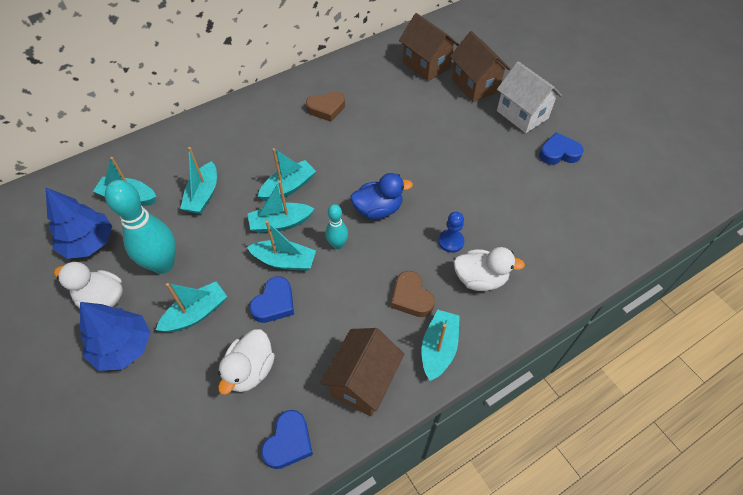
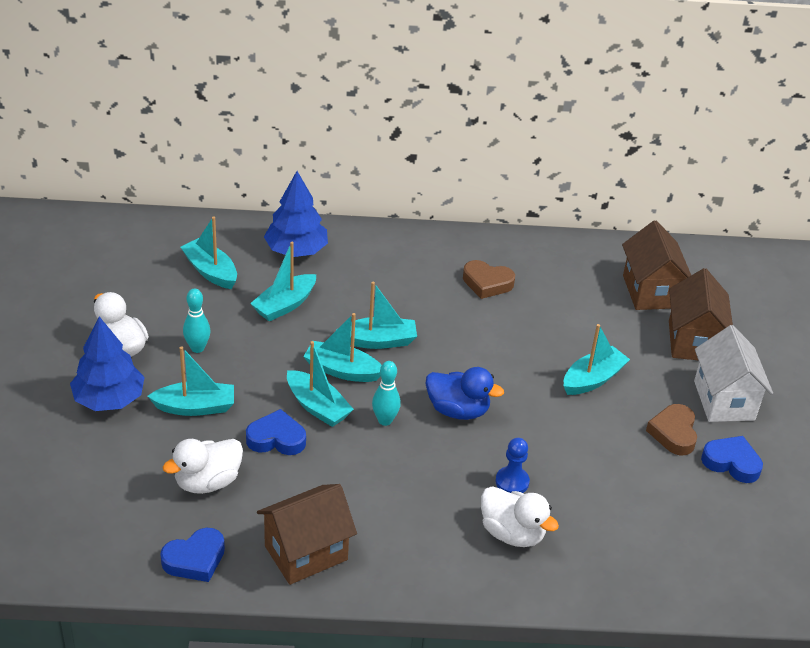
camera: 30 degrees right, 15 degrees down
(88, 243) = (143, 293): blue tree -> blue tree (296, 250)
(163, 264) = (197, 348): turquoise bowling pin -> turquoise bowling pin, size x0.52
(274, 303) = (276, 438): blue heart -> blue heart turned 150 degrees counterclockwise
(411, 297) = (420, 509): brown heart -> brown heart (673, 433)
(438, 348) = (408, 568): turquoise boat -> turquoise boat (593, 379)

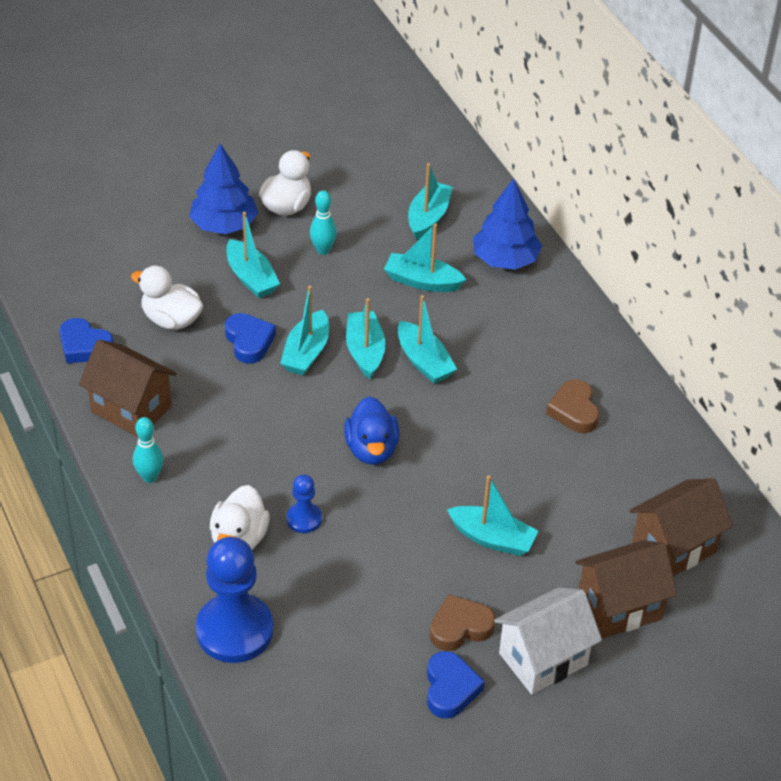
camera: 65 degrees right, 5 degrees up
(385, 420) = (321, 403): turquoise bowling pin -> turquoise bowling pin (150, 477)
(614, 574) = (234, 630): none -> blue pawn

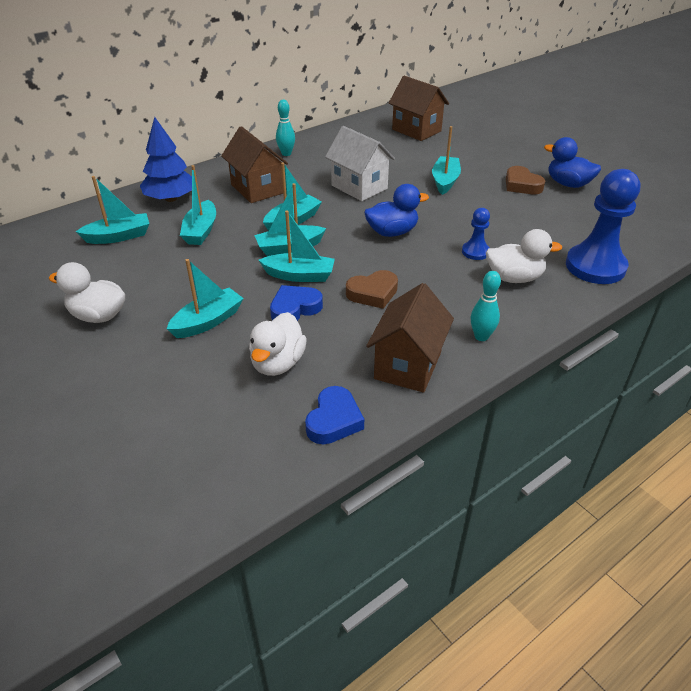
camera: 100 degrees left, 5 degrees down
(224, 225) = (127, 353): blue tree -> none
(323, 250) = (164, 285): turquoise bowling pin -> turquoise bowling pin (286, 154)
(428, 217) = (118, 236): turquoise boat -> turquoise boat turned 150 degrees clockwise
(450, 689) = (568, 184): blue heart -> blue duck
(543, 659) = (523, 159): white house -> white house (359, 187)
(574, 411) = (321, 163): brown heart -> brown heart (373, 293)
(619, 607) = (469, 142): brown house -> brown house (257, 189)

